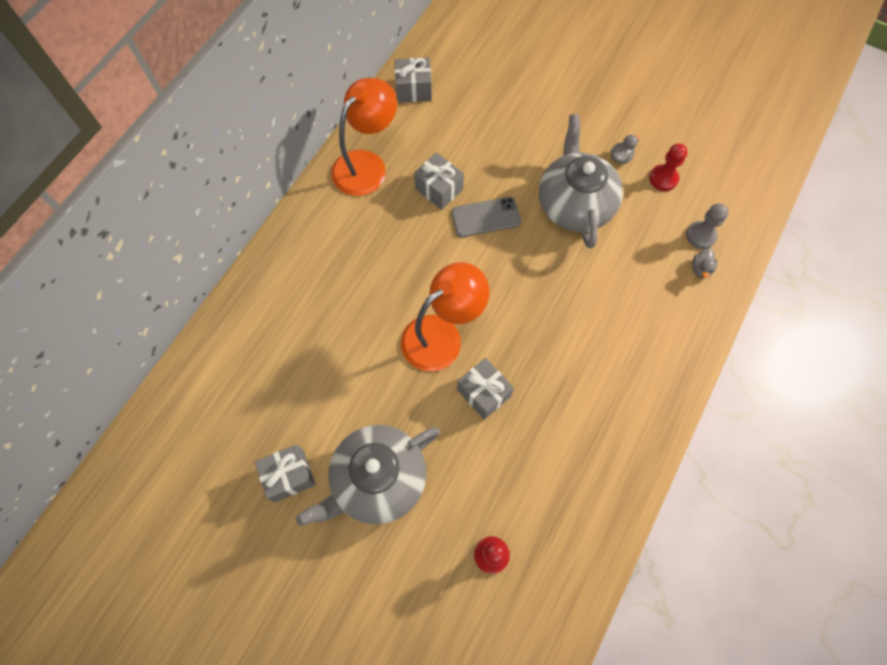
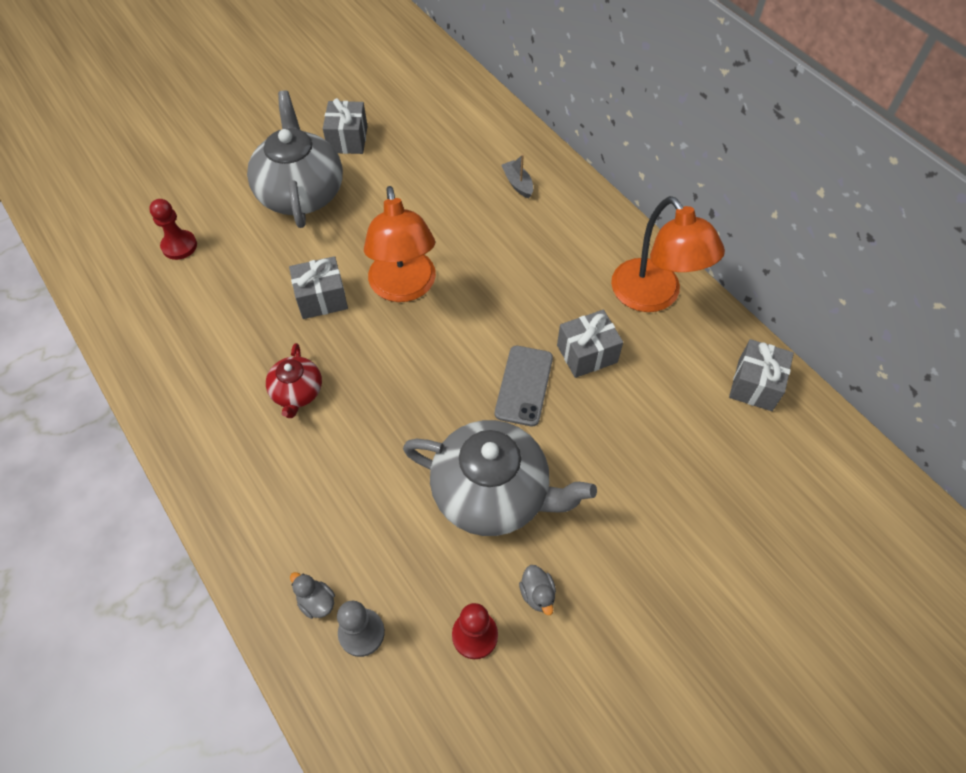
camera: 115 degrees right, 10 degrees down
(288, 298) = (517, 184): none -> grey boat
(574, 362) = (297, 392): none -> red teapot

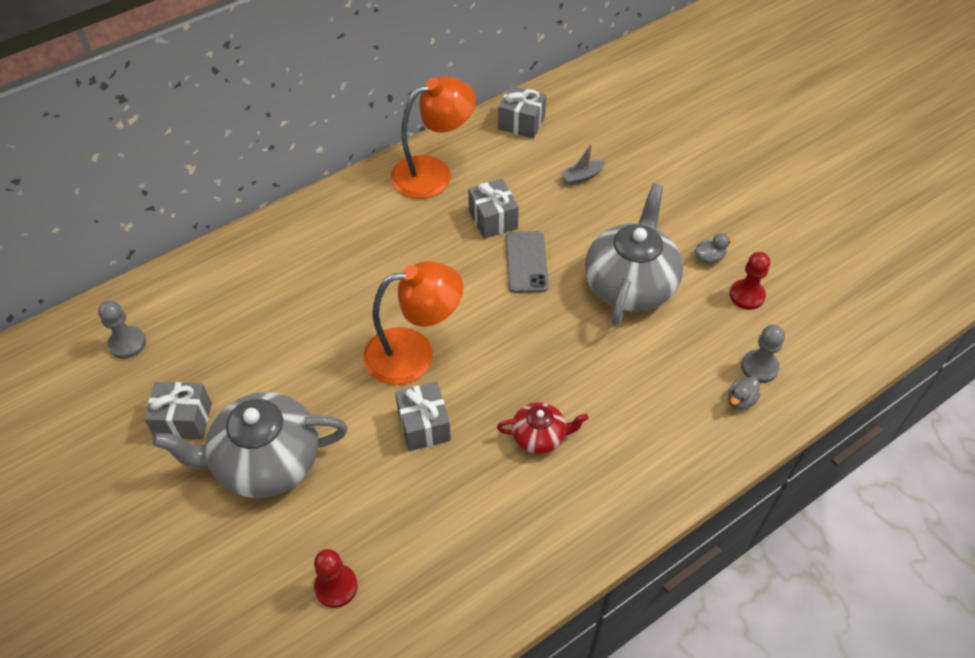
camera: 90 degrees left, 5 degrees down
(427, 97) = (127, 343): none -> grey pawn
(517, 184) = (283, 262): grey boat -> grey boat (582, 177)
(524, 385) = (526, 262): grey phone -> grey phone turned 75 degrees clockwise

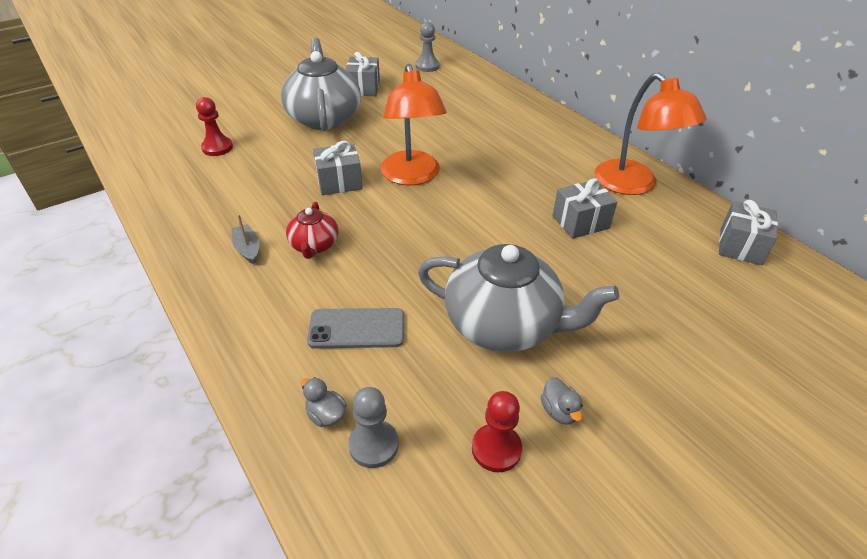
camera: 90 degrees right, 10 degrees down
(526, 262) = (525, 243): grey phone -> grey phone (356, 328)
(582, 177) = (670, 293): grey boat -> grey boat (247, 249)

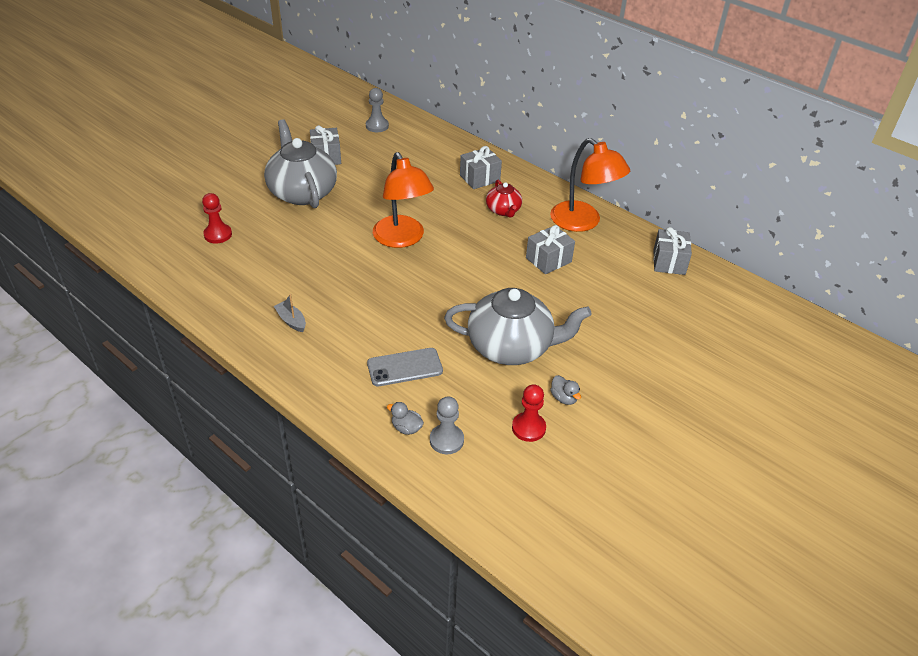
camera: 15 degrees left, 0 degrees up
(314, 245) = (345, 310): red teapot -> red teapot (503, 210)
(339, 182) = (342, 252): grey gift -> grey gift (479, 178)

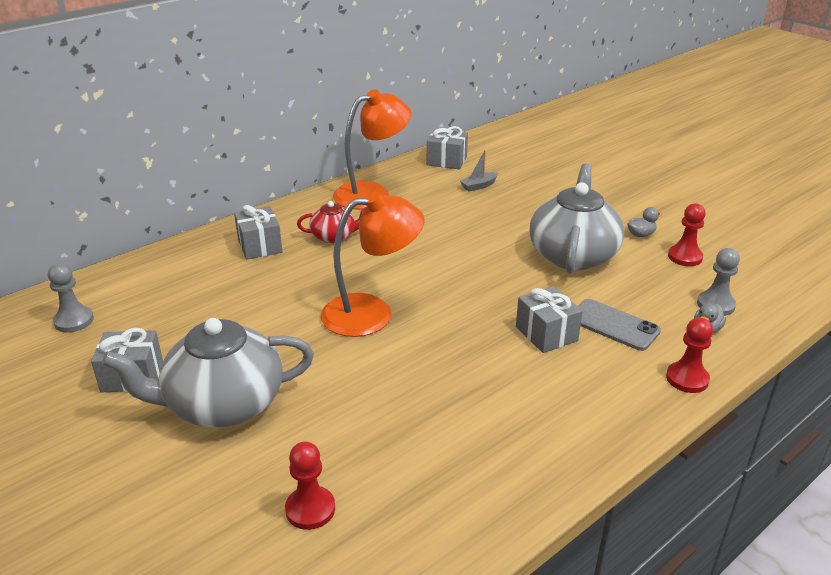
camera: 80 degrees left, 10 degrees down
(291, 321) = (535, 417): grey boat -> grey boat (479, 186)
(337, 406) = (687, 379): none -> red pawn
(405, 367) = (613, 325): grey phone -> grey phone turned 45 degrees counterclockwise
(548, 260) = (433, 219): grey gift -> grey gift (546, 334)

